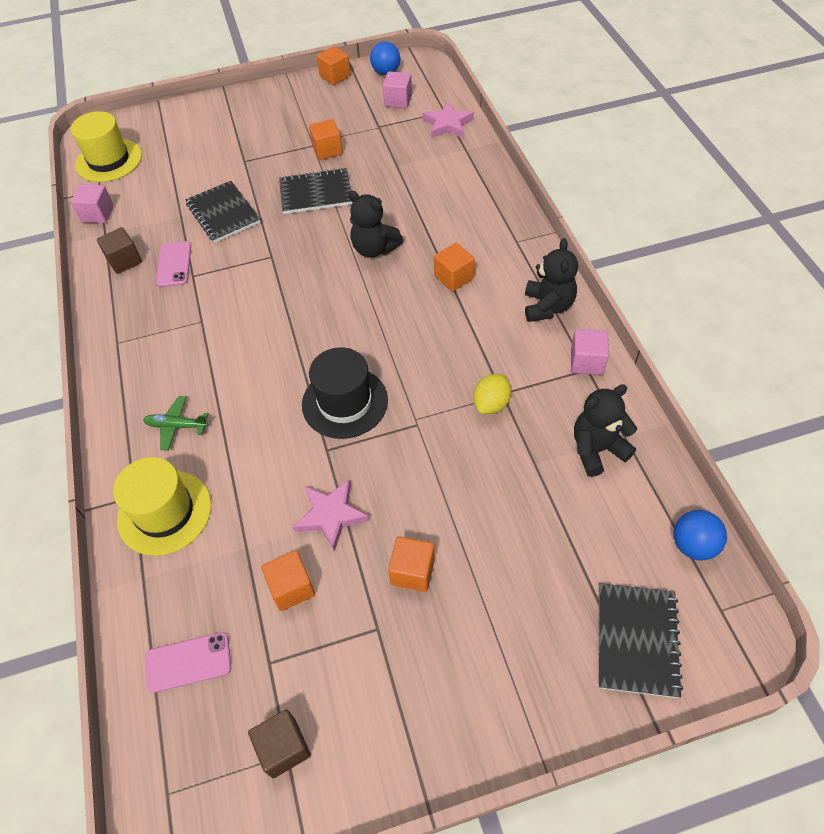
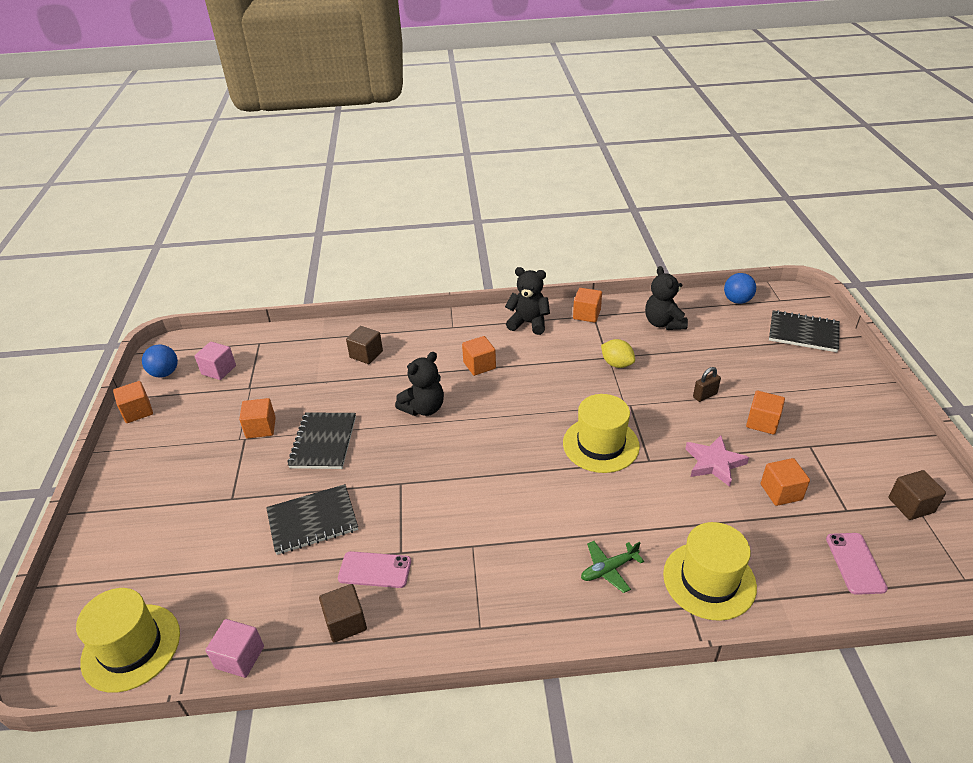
camera: 80 degrees left, 15 degrees down
(177, 426) = (608, 569): green plane -> green plane turned 45 degrees clockwise
(345, 402) = (601, 444): black hat -> yellow hat
(447, 124) = (280, 343): pink star -> none
(448, 187) = (366, 354): none -> brown cube
(452, 503) = (705, 395): none -> brown padlock
(587, 362) = (586, 314): pink cube -> orange cube

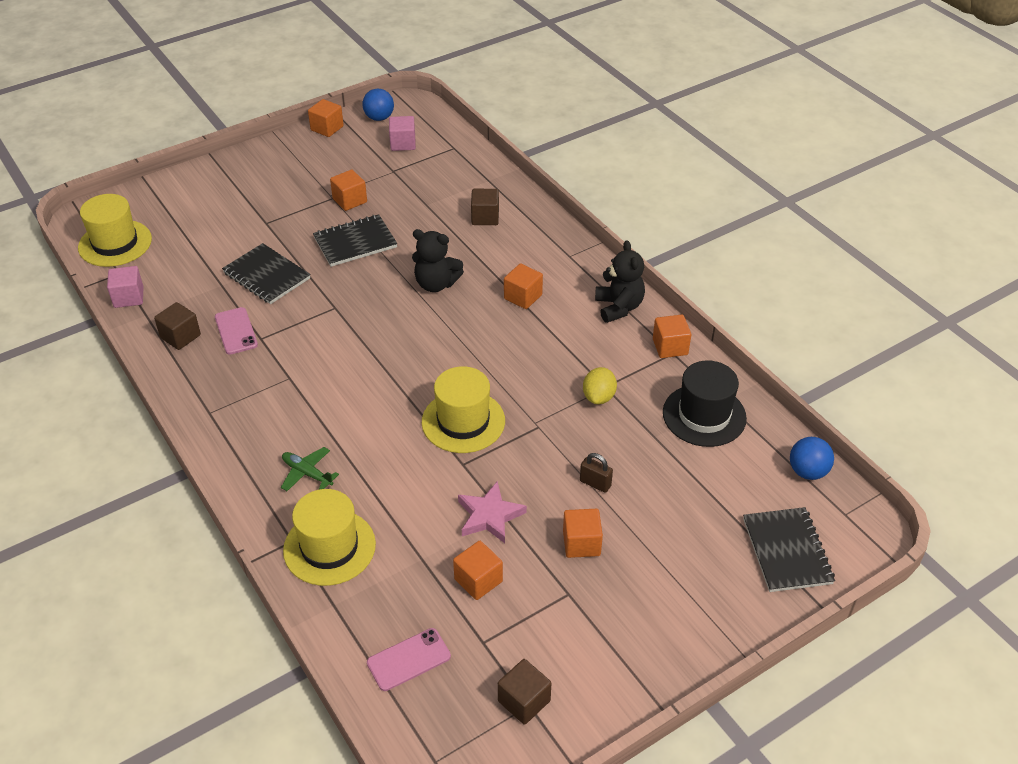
camera: 60 degrees right, 5 degrees up
(663, 323) = (704, 415): black teddy bear -> black hat

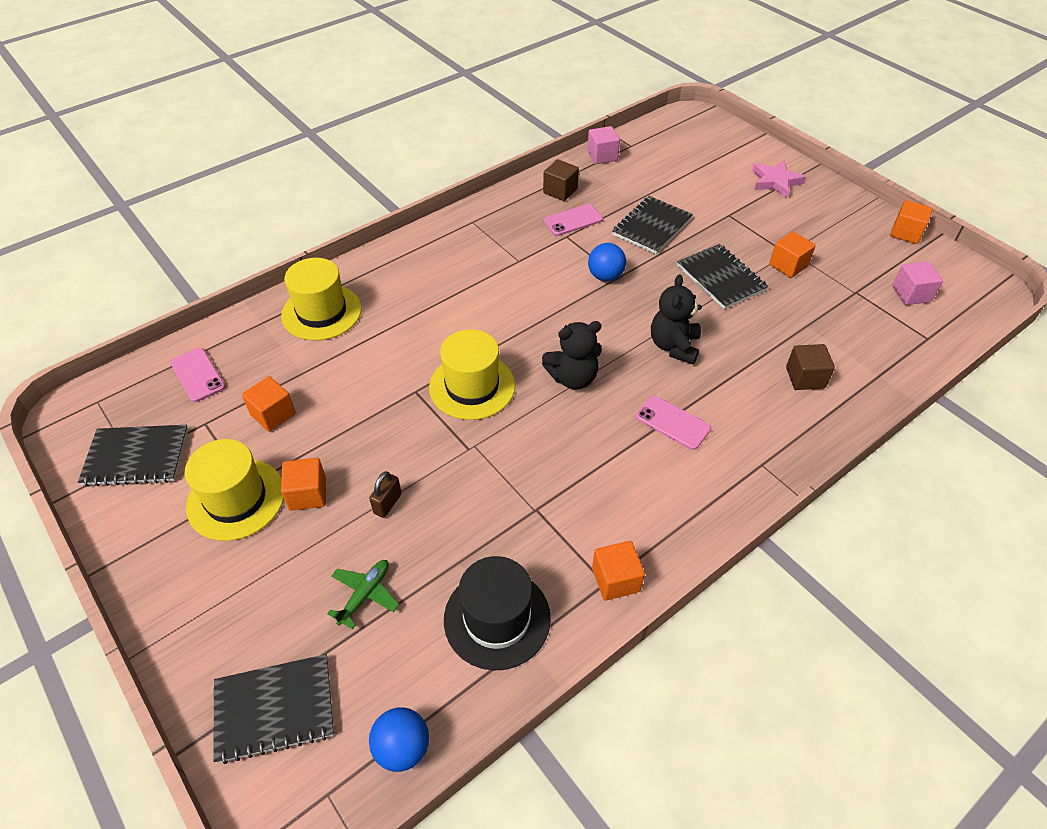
camera: 85 degrees right, 5 degrees up
(115, 243) = (668, 136): yellow hat -> yellow hat (236, 499)
(307, 473) = (404, 288): green plane -> green plane (365, 594)
(379, 118) = (950, 269): blue ball -> blue ball (605, 276)
(489, 516) = (348, 417): pink star -> pink star (775, 182)
(523, 297) = (673, 422): orange cube -> pink phone
(524, 701) = (136, 457): brown cube -> black notebook
(599, 397) = (518, 503): yellow lemon -> none
(618, 307) = (678, 520): black teddy bear -> black teddy bear (573, 378)

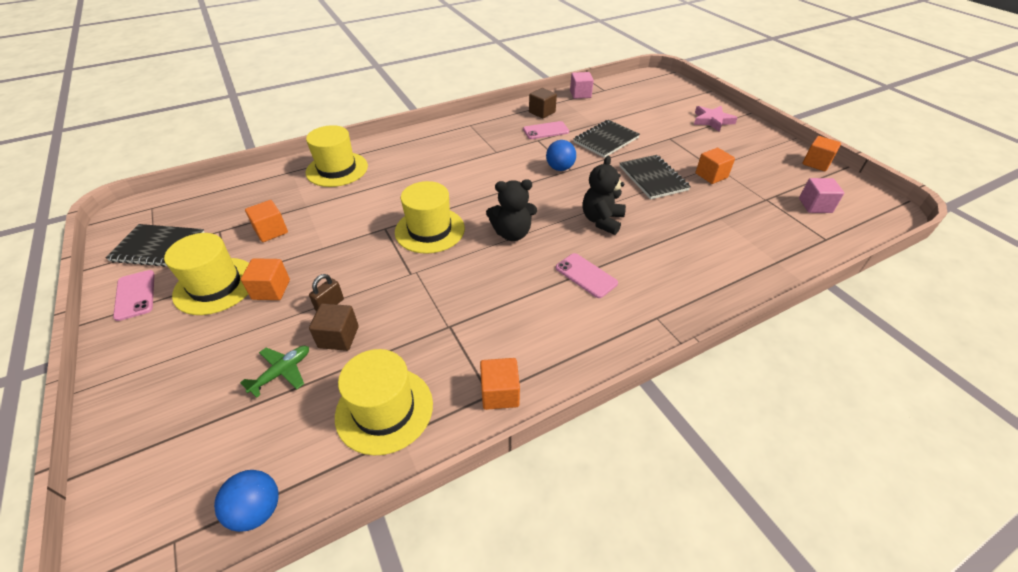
camera: 10 degrees right, 5 degrees down
(197, 375) = (230, 199): pink phone -> pink phone (135, 295)
(274, 709) = (165, 455): black notebook -> none
(497, 618) = (384, 409): black hat -> yellow hat
(805, 378) = (709, 256): brown cube -> brown cube (338, 337)

